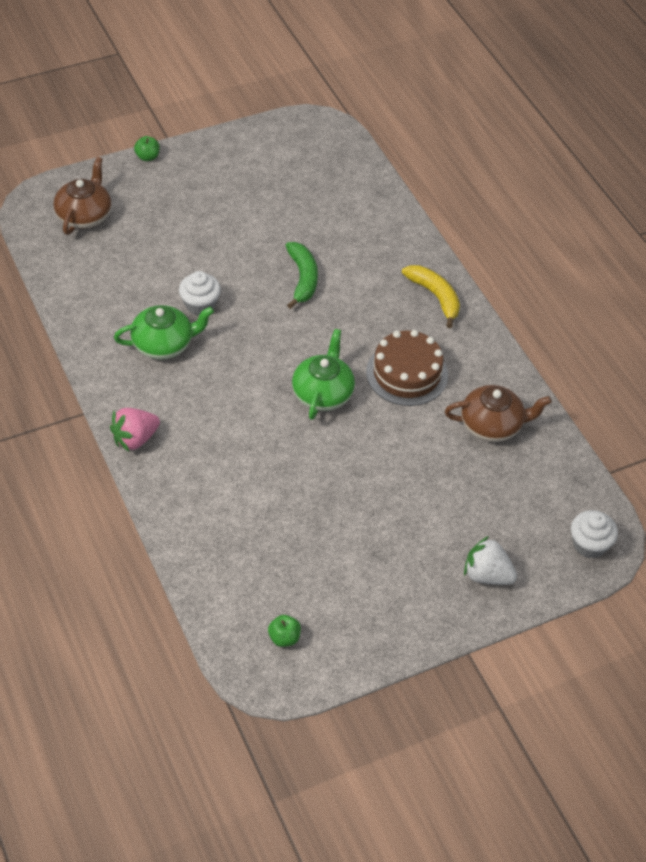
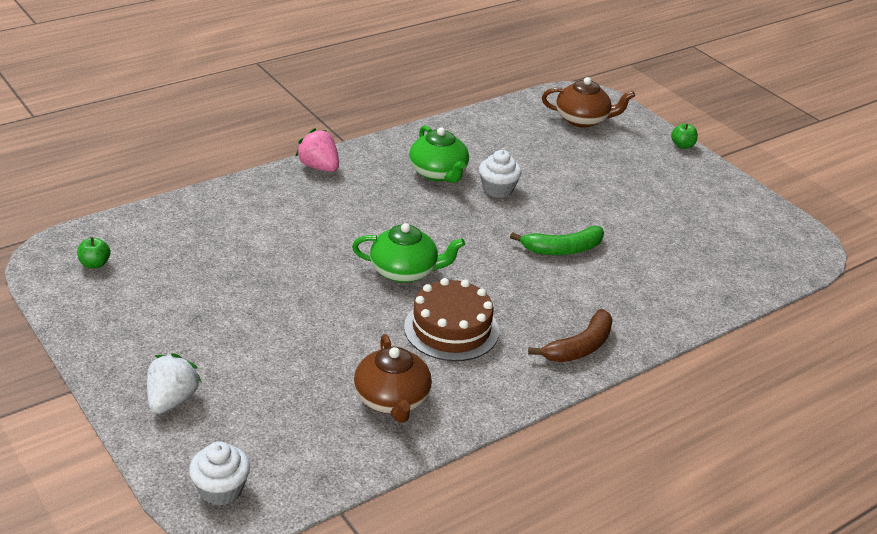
camera: 80 degrees right, 15 degrees down
(435, 297) = (579, 347): yellow banana -> brown banana

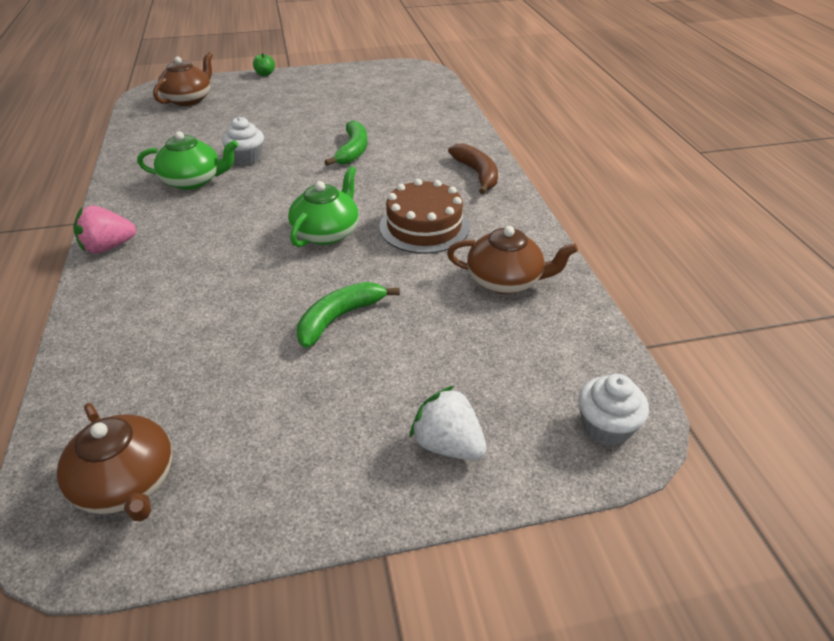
camera: 65 degrees left, 5 degrees up
(95, 264) = (127, 483): green apple -> brown teapot
(290, 310) = (340, 318): none -> green banana

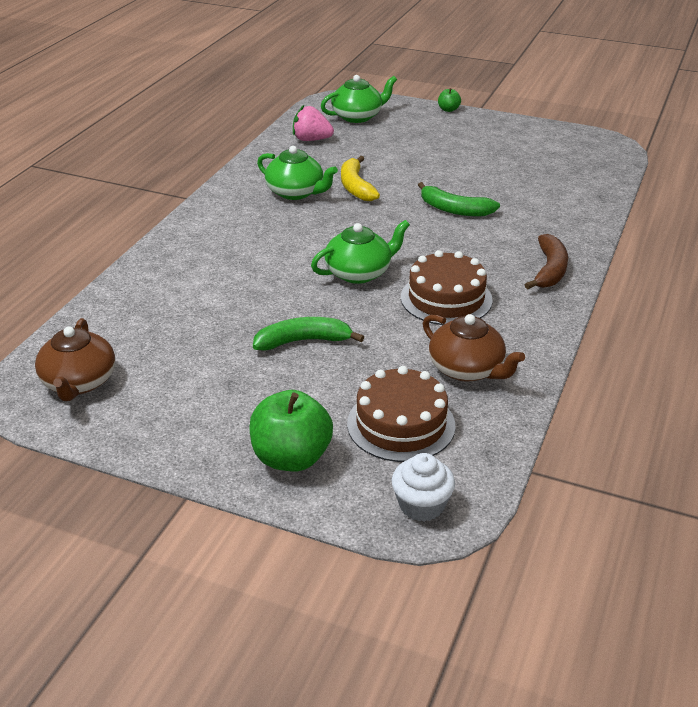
camera: 35 degrees right, 5 degrees down
(108, 247) = (191, 224): pink strawberry -> pink strawberry (311, 140)
(189, 99) = (357, 116): brown teapot -> green teapot
(246, 158) = (356, 187): white cupcake -> yellow banana
(352, 151) = (454, 209): green banana -> green banana turned 75 degrees clockwise
(448, 444) = (291, 458): white strawberry -> green apple
(507, 357) = (401, 424): none -> brown cake

